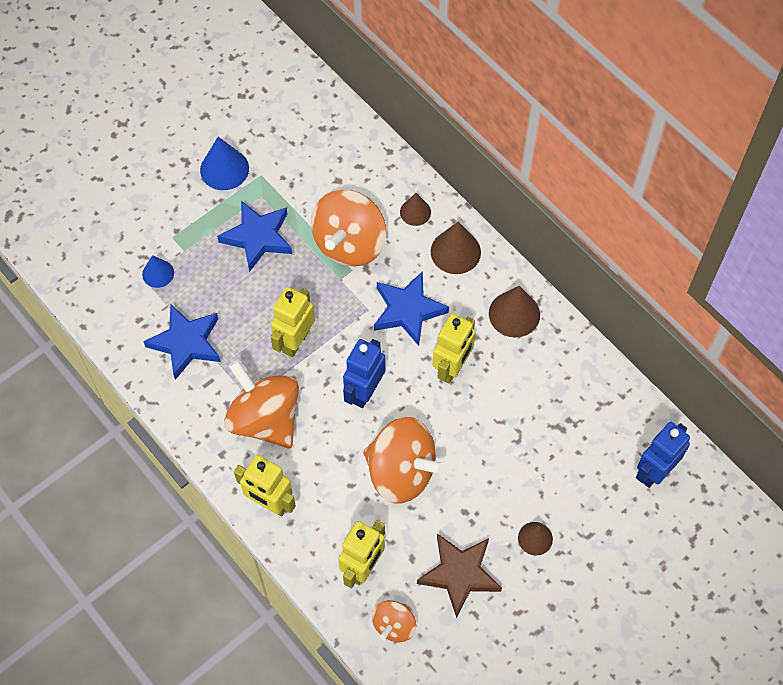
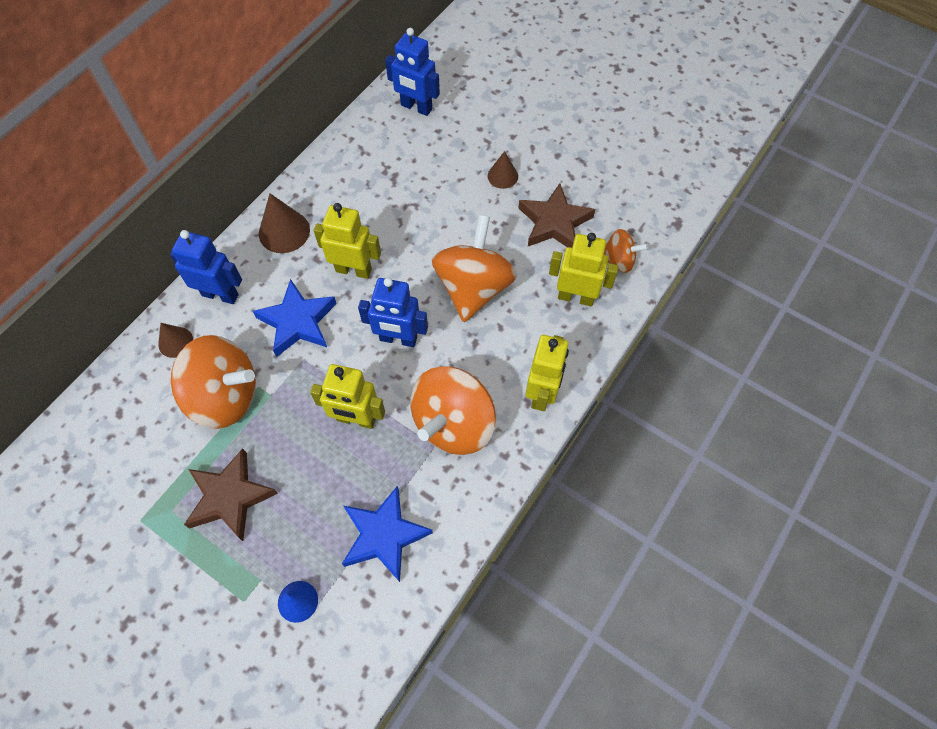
camera: 105 degrees left, 0 degrees up
(224, 169) = (135, 567): blue cone -> none
(258, 237) = (230, 497): blue star -> brown star
(455, 251) = (220, 294): brown cone -> blue robot

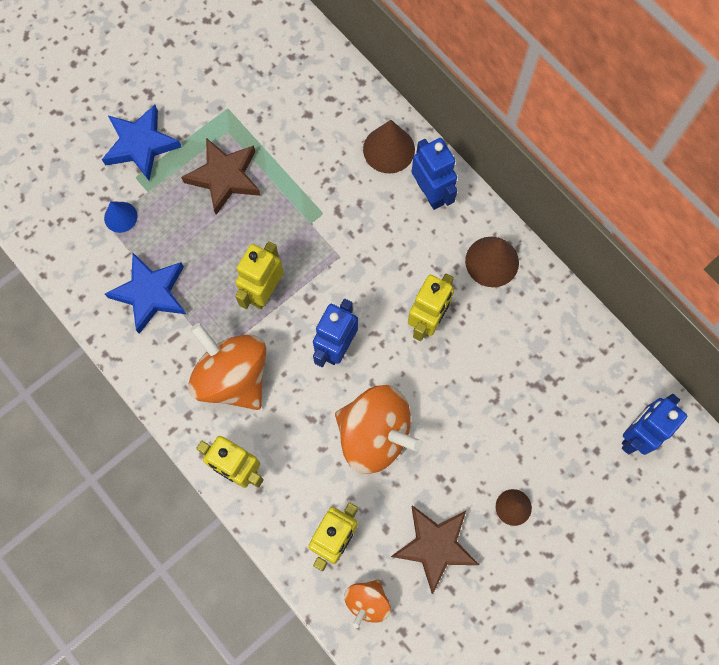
camera: 105 degrees right, 10 degrees up
(175, 342) = (389, 149): brown cone -> brown cone, size x1.59
(220, 294) = (431, 193): blue robot -> blue robot turned 60 degrees counterclockwise
(225, 396) = (320, 184): orange spinning top -> none
(297, 322) = (381, 258): blue star -> blue star (141, 145)

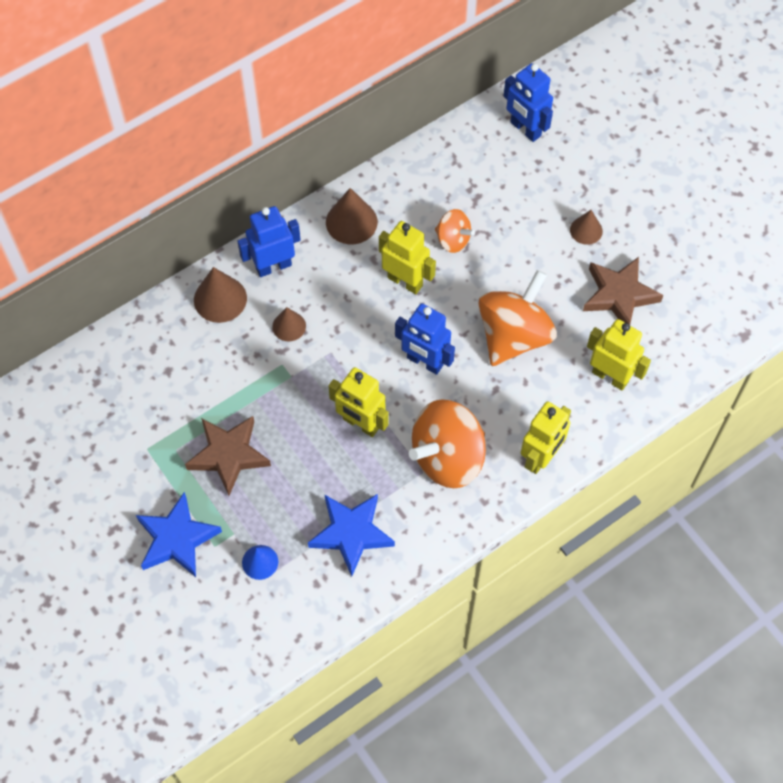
camera: 85 degrees left, 10 degrees down
(365, 215) = (289, 326): none -> brown cone
(367, 602) = (668, 354): orange spinning top -> orange spinning top (453, 240)

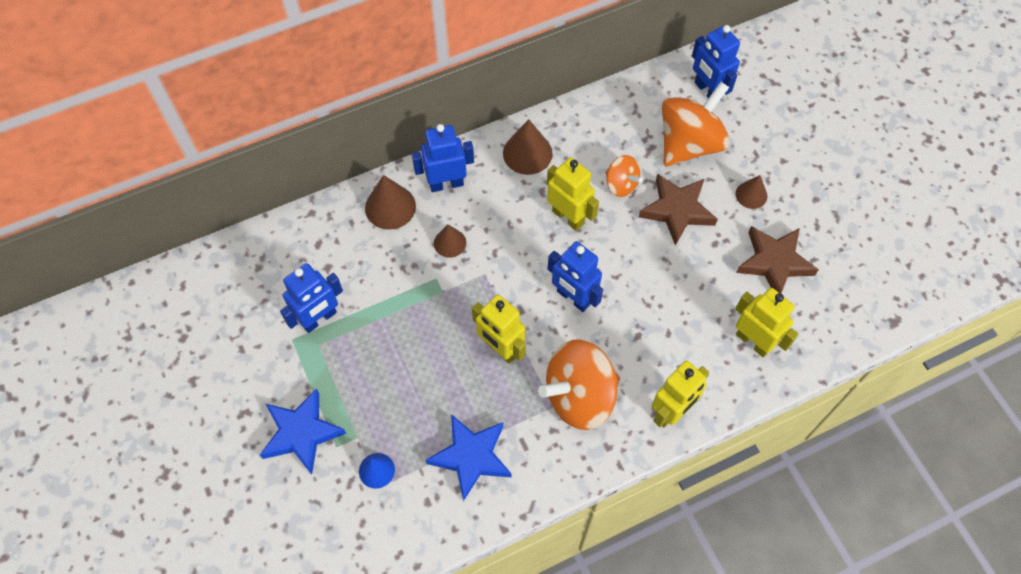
camera: 10 degrees right, 0 degrees up
(170, 424) = (319, 319): none -> blue robot
(228, 455) = (368, 358): brown star -> brown star (677, 210)
(514, 335) = (664, 286): orange spinning top -> orange spinning top (689, 144)

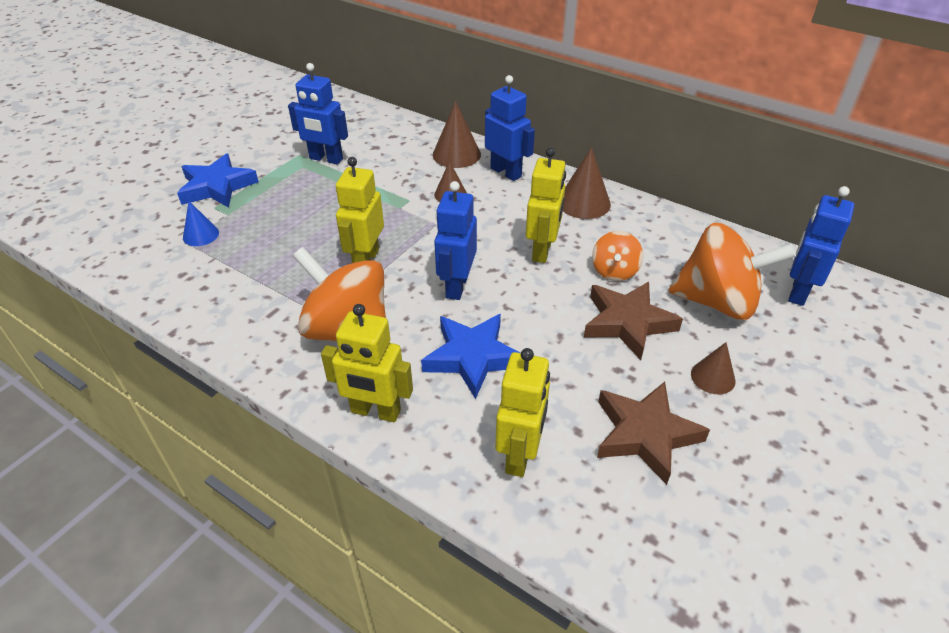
camera: 60 degrees right, 20 degrees down
(471, 457) = (241, 283): blue star -> blue star (472, 357)

